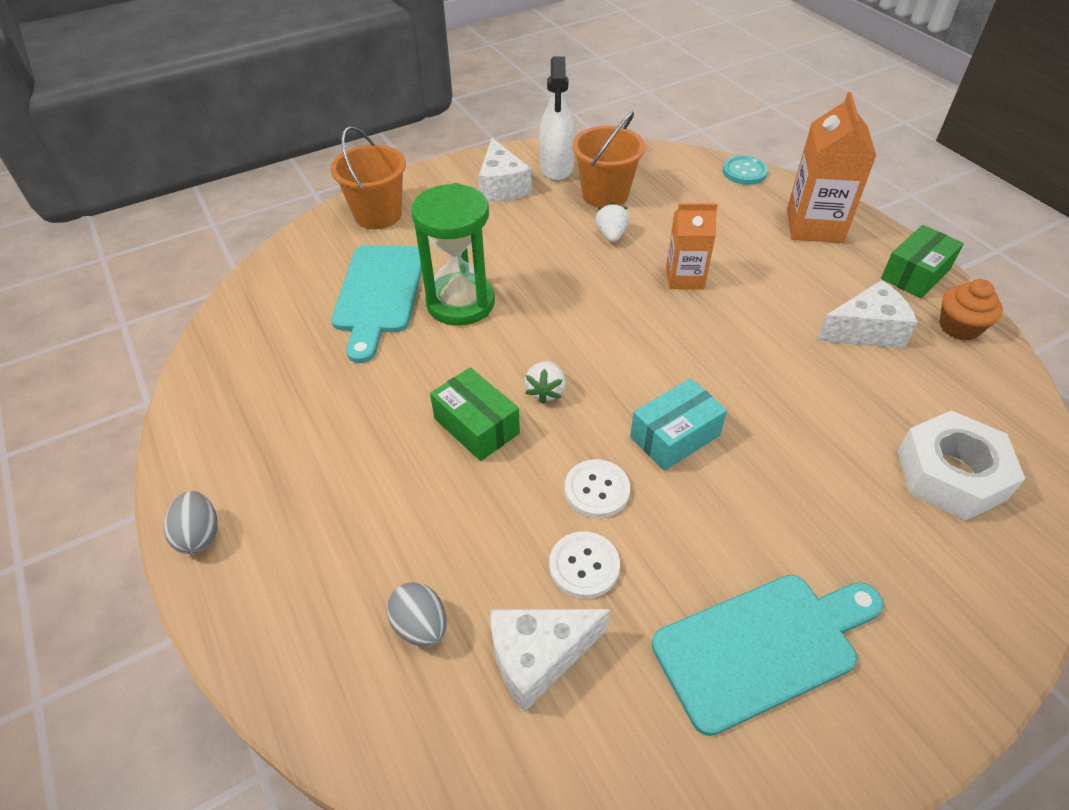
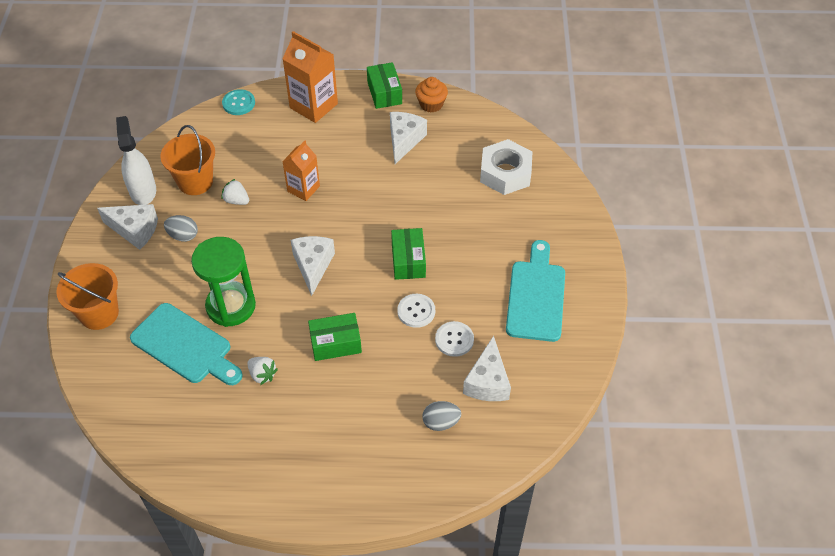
camera: 60 degrees left, 5 degrees up
(199, 535) = (314, 507): grey egg -> grey egg (183, 236)
(545, 391) = (336, 299): white strawberry -> white strawberry (262, 374)
(556, 168) = (143, 191): white spray bottle -> white spray bottle turned 135 degrees counterclockwise
(578, 343) = (313, 266): none -> white cheese
(674, 436) = (408, 260): turquoise box -> green box

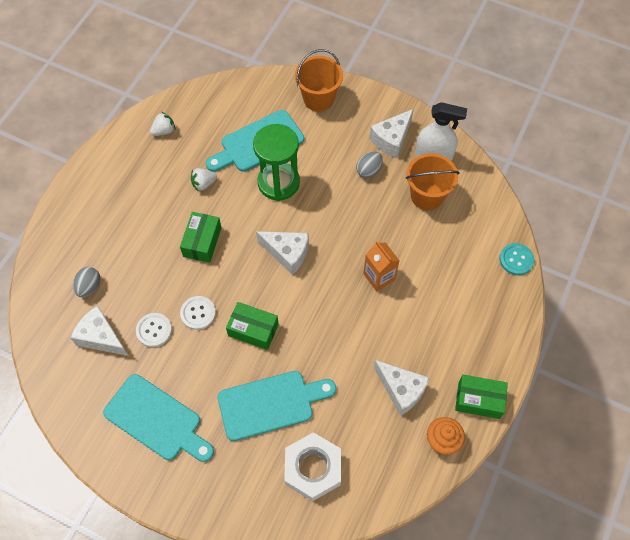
camera: 115 degrees right, 10 degrees up
(236, 200) = (390, 220): white strawberry -> white strawberry (164, 131)
(313, 106) = (486, 324): orange carton -> none
(469, 220) = (270, 404): none -> turquoise cutting board

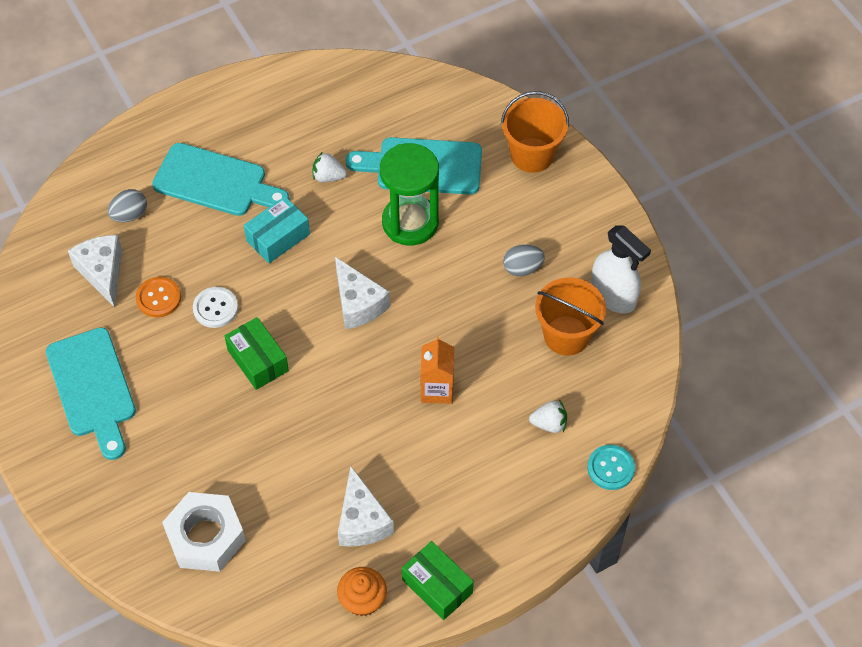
camera: 35 degrees right, 5 degrees down
(154, 330) = (158, 298): white button -> orange button
(164, 131) = (331, 95): white strawberry -> white strawberry (549, 424)
(202, 242) = (278, 237): green box -> turquoise box
(270, 404) = (215, 445): turquoise cutting board -> turquoise cutting board (215, 181)
(391, 139) = (578, 249): white cheese -> none

